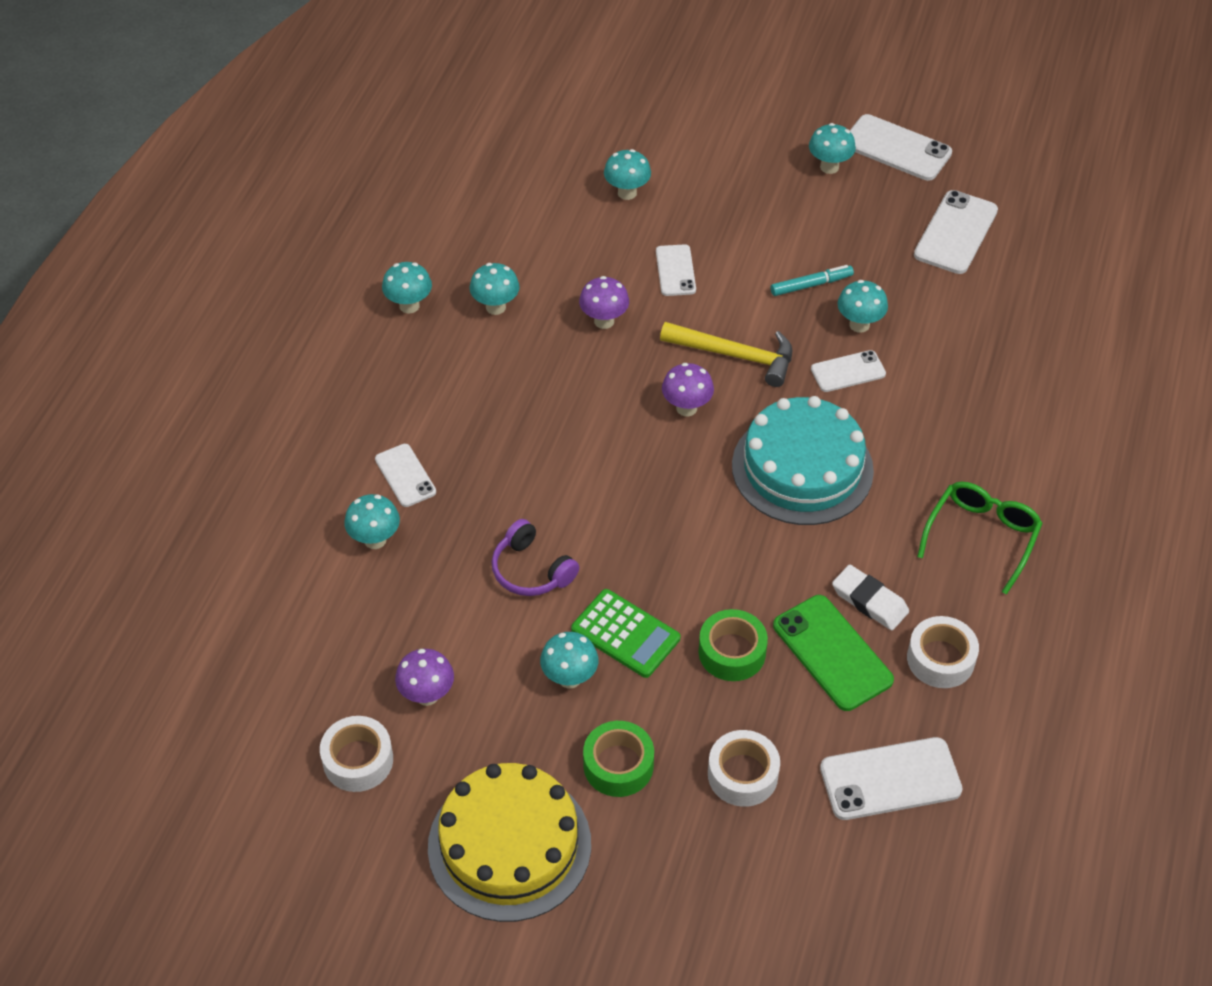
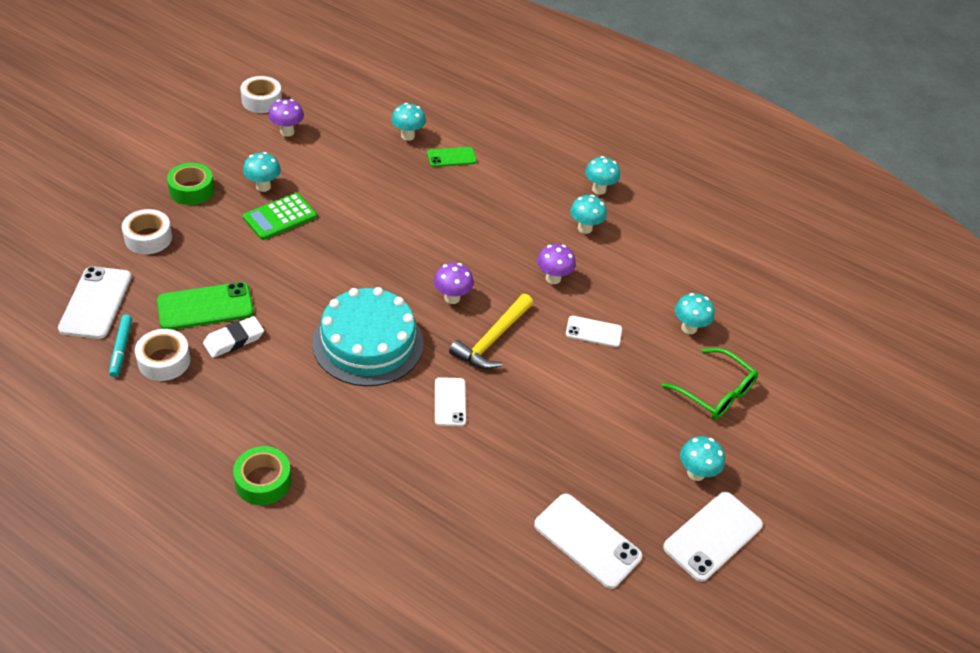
camera: 100 degrees right, 5 degrees down
(405, 476) = (451, 157): white phone -> green phone
(509, 845) = (172, 139): yellow cake -> none
(531, 570) = (351, 190): purple headphones -> none
(732, 652) = (237, 259): green tape -> green tape (263, 481)
(811, 285) = (552, 410): turquoise marker -> turquoise marker (121, 349)
(859, 325) = (497, 427): turquoise mushroom -> none
(981, 537) = (250, 425): green glasses -> green glasses (714, 392)

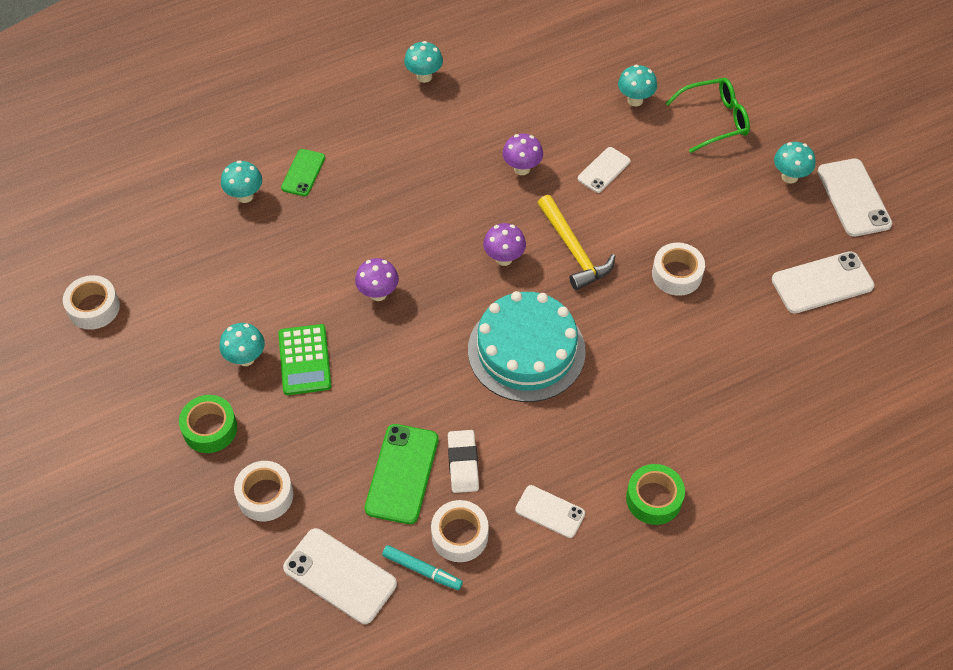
camera: 55 degrees left, 10 degrees up
(287, 132) = (166, 303): purple mushroom -> purple mushroom (378, 293)
(450, 402) = (631, 315): white phone -> white phone (550, 512)
(517, 420) = (677, 274): none -> white tape
(585, 228) = (470, 113): turquoise mushroom -> none

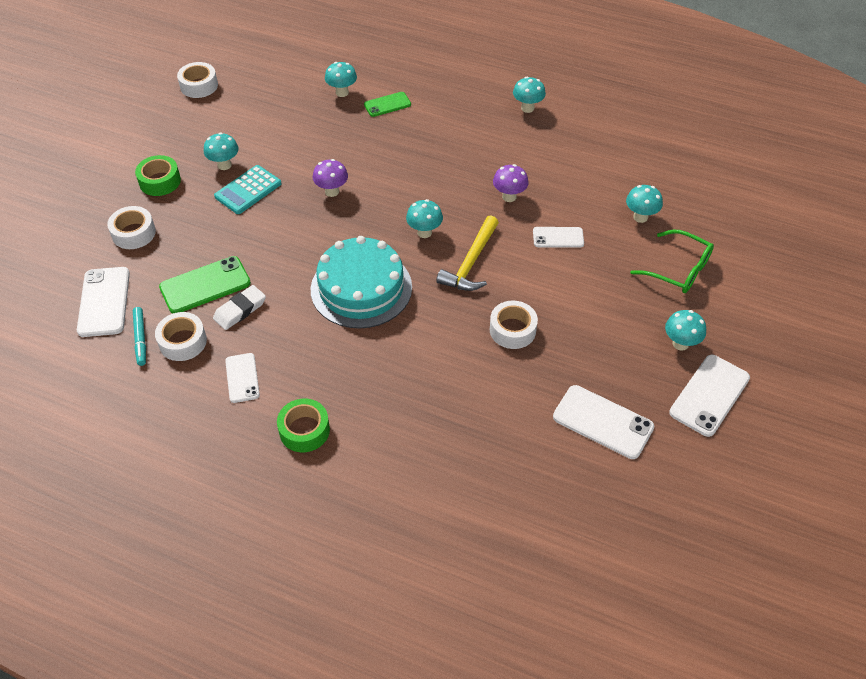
camera: 50 degrees right, 5 degrees down
(304, 360) = (248, 190): green calculator -> turquoise calculator
(504, 258) = (424, 232): purple mushroom -> turquoise mushroom

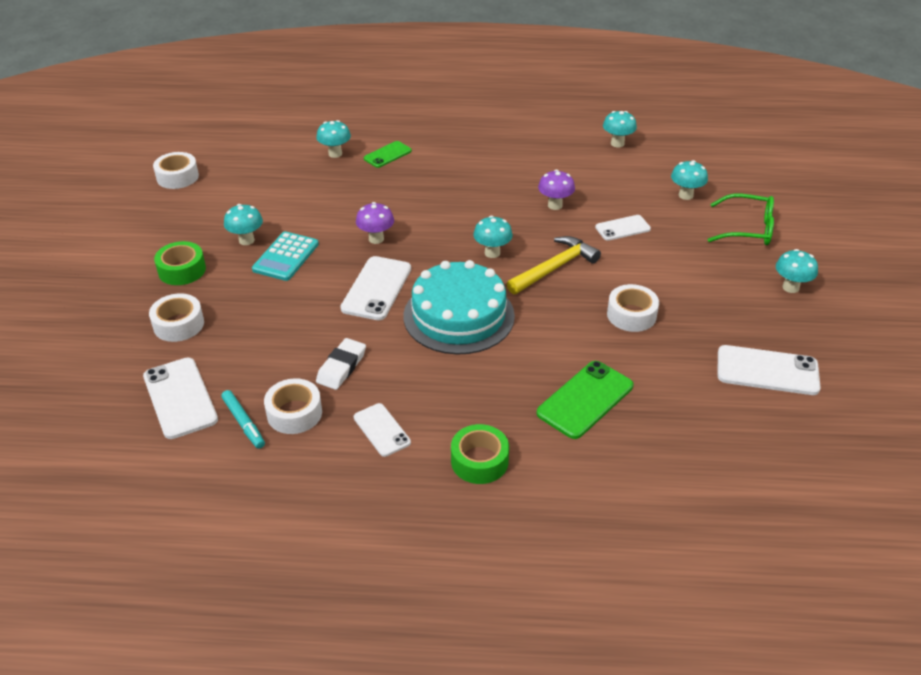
camera: 20 degrees left, 10 degrees down
(205, 285) = (289, 354): green phone -> green phone (585, 400)
(471, 263) = (554, 268): yellow hammer -> yellow hammer turned 135 degrees counterclockwise
(527, 108) = (525, 131): turquoise mushroom -> turquoise mushroom (617, 143)
(709, 395) = (844, 323): white phone -> white phone (376, 288)

